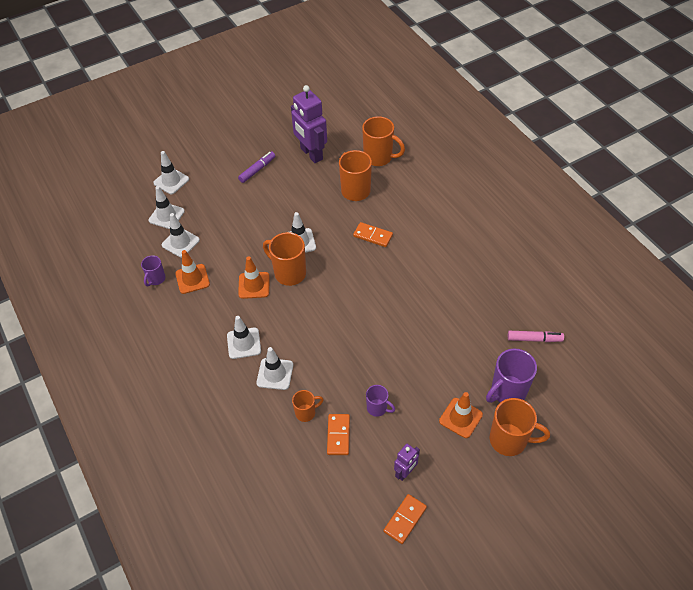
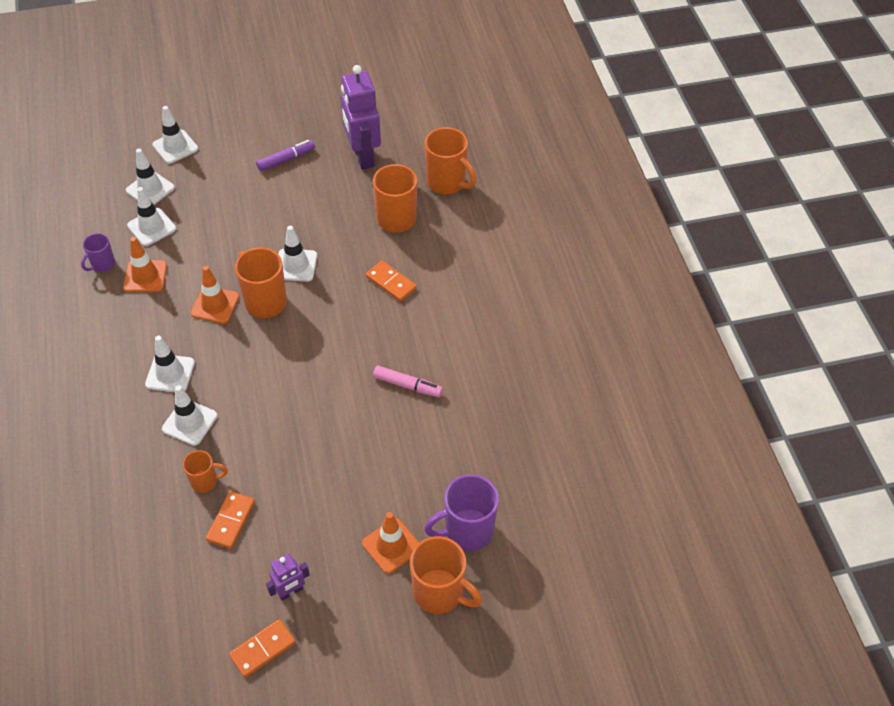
camera: 15 degrees right, 0 degrees up
(377, 408) = (294, 502): purple mug -> none
(534, 339) = (535, 474): pink marker -> pink marker (407, 385)

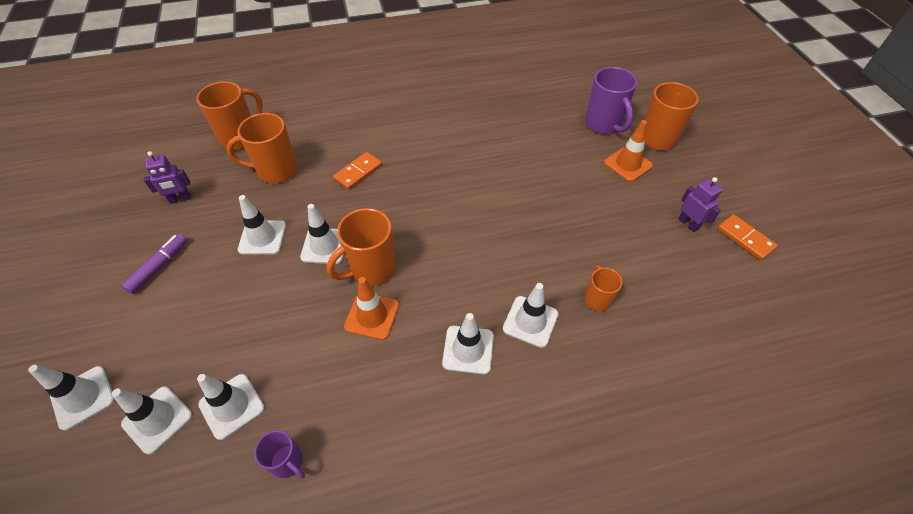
camera: 90 degrees left, 0 degrees up
(145, 276) = (318, 400): orange traffic cone -> none
(231, 521) = (634, 273): orange domino -> none
(286, 159) = (159, 267): purple marker -> purple marker turned 60 degrees clockwise
(310, 220) = (262, 237): none -> white traffic cone
(362, 156) = (180, 199): purple robot -> purple robot, size x0.51
(407, 385) = (474, 159): pink marker -> none

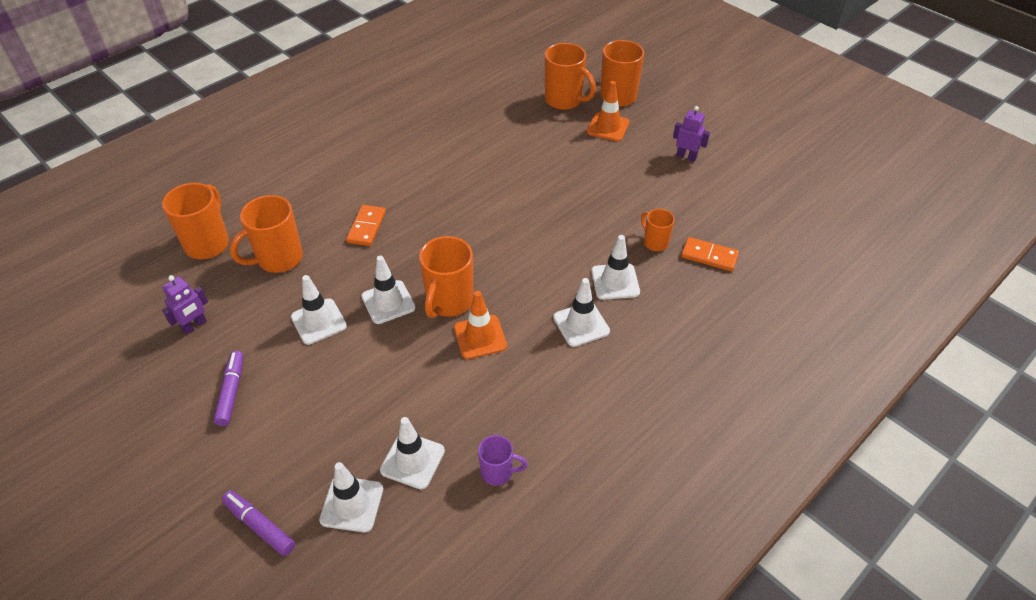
camera: 30 degrees left, 5 degrees down
(83, 397) = (259, 526): white traffic cone -> purple marker
(603, 124) = (564, 100): purple mug -> orange mug
(745, 238) = (734, 151): orange domino -> orange domino (709, 256)

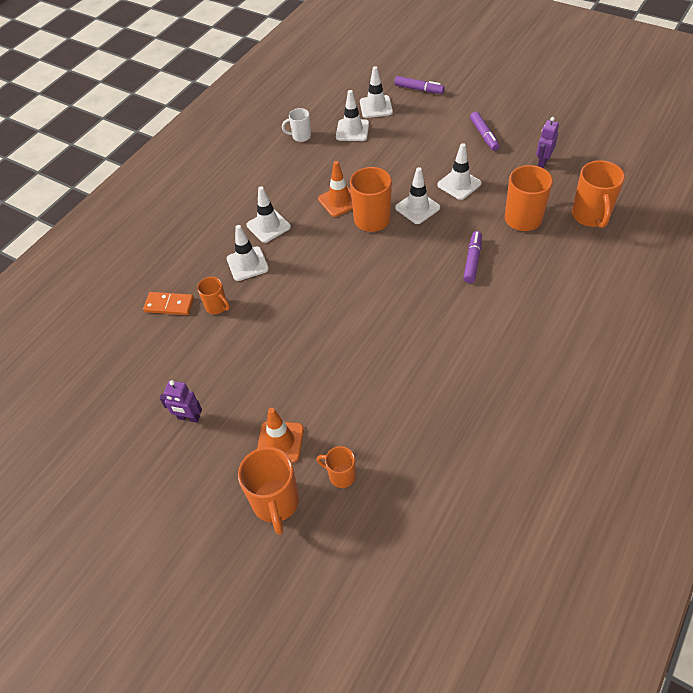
camera: 170 degrees right, 5 degrees up
(366, 227) = (472, 260): orange domino -> purple marker
(498, 472) = (300, 136): purple mug -> white mug
(564, 100) = (341, 475): orange mug -> orange mug, size x0.57

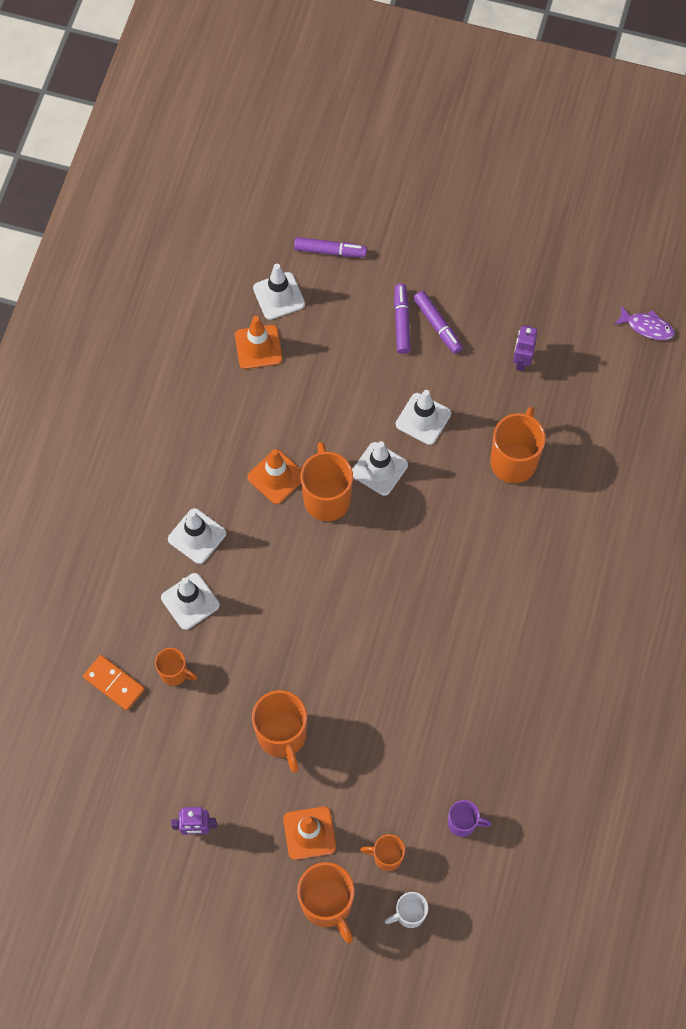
camera: 20 degrees left, 15 degrees up
(169, 305) = (114, 683): orange domino -> orange domino turned 45 degrees clockwise
(300, 136) = (190, 371): white mug -> white mug (409, 914)
(352, 130) = (258, 347): white traffic cone -> orange traffic cone
(417, 463) = (463, 823): none -> purple mug
(472, 260) = (465, 540): purple marker -> purple marker (401, 322)
(591, 216) = (593, 442): orange mug -> orange mug (282, 736)
(645, 156) = (647, 327): none -> purple fish

